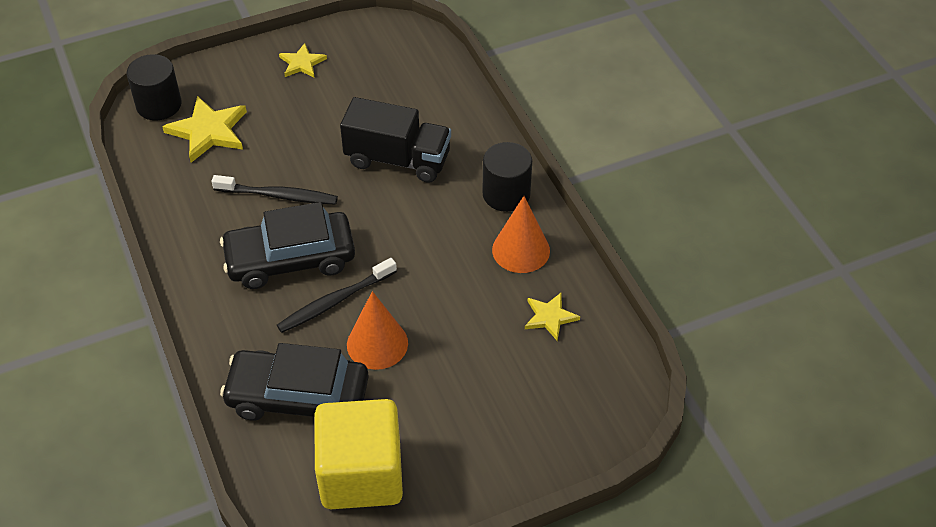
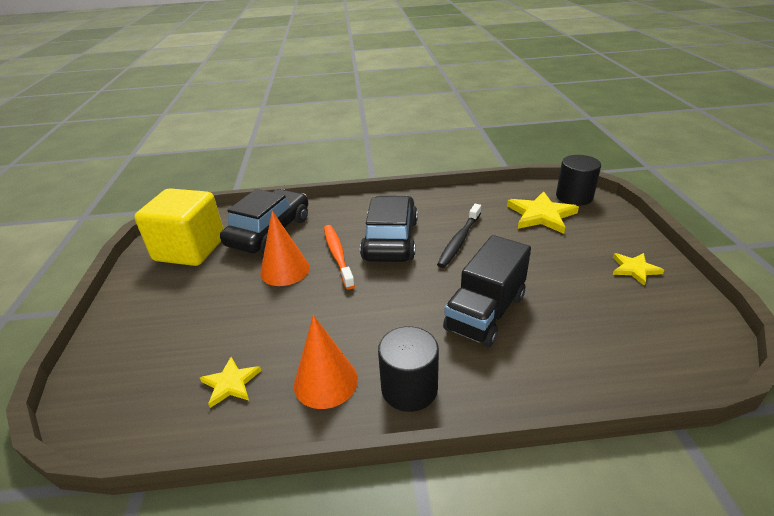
camera: 110 degrees right, 15 degrees down
(335, 301) = (338, 255): black toothbrush -> orange toothbrush

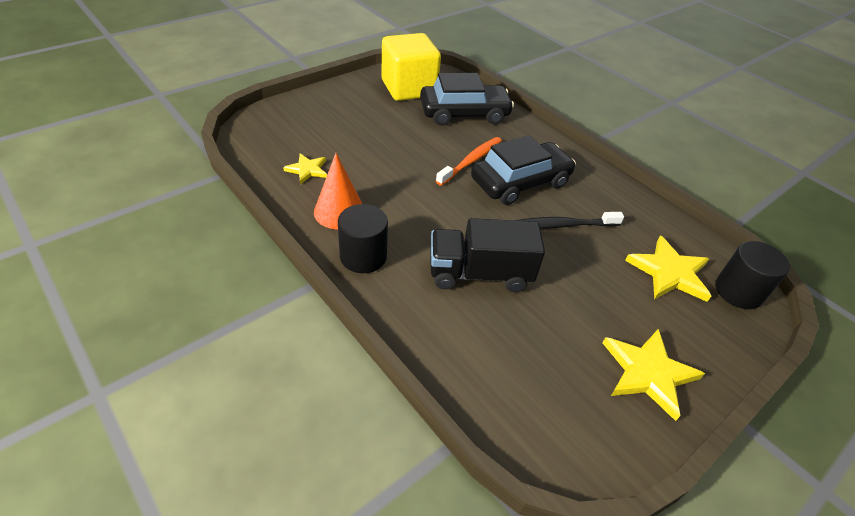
camera: 50 degrees right, 10 degrees up
(285, 270) = (429, 142): orange cone -> none
(634, 269) = (648, 373): yellow star -> yellow star, size x1.69

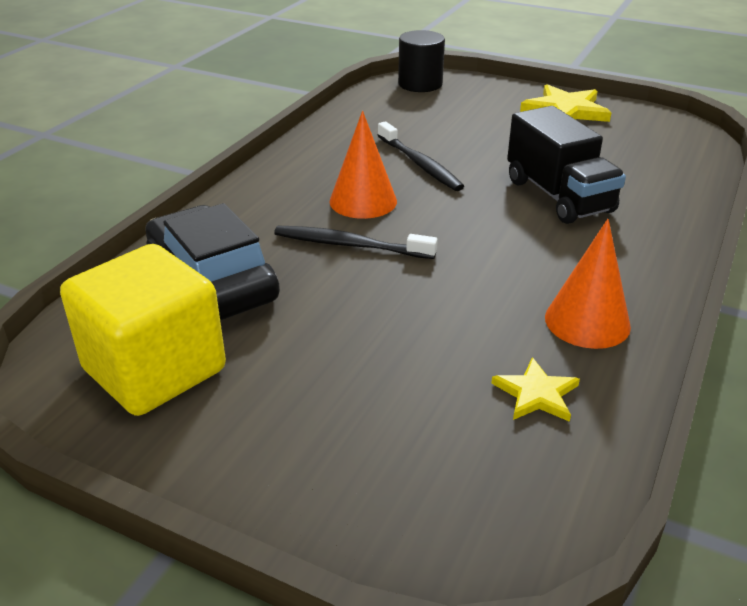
camera: 110 degrees left, 10 degrees down
(363, 256) = (635, 274): black cylinder -> none
(471, 161) = (350, 245): orange toothbrush -> black toothbrush
(520, 182) = (363, 201): black car -> orange cone
(669, 272) = (430, 110): yellow star -> none

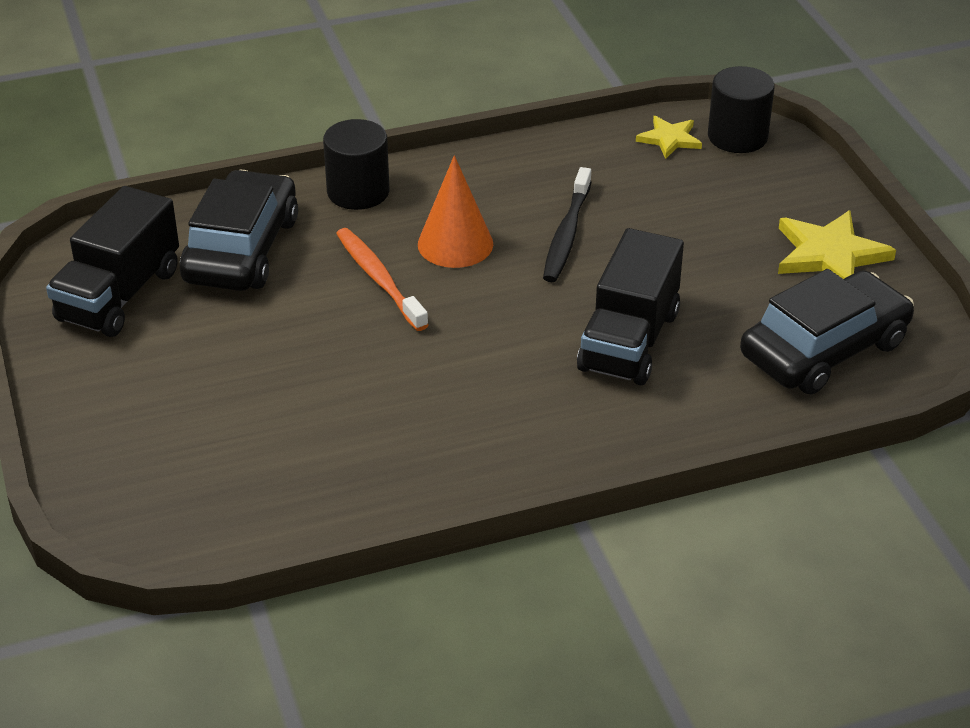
camera: 45 degrees right, 5 degrees up
(154, 370) = (119, 295): yellow cube -> black truck
(242, 205) = (358, 192): none -> black cylinder
(350, 245) = (379, 279): black toothbrush -> orange toothbrush
(536, 394) = (310, 474): yellow star -> yellow star (669, 139)
(587, 321) = (438, 454): orange cone -> none
(649, 149) = (824, 349): none -> black car

